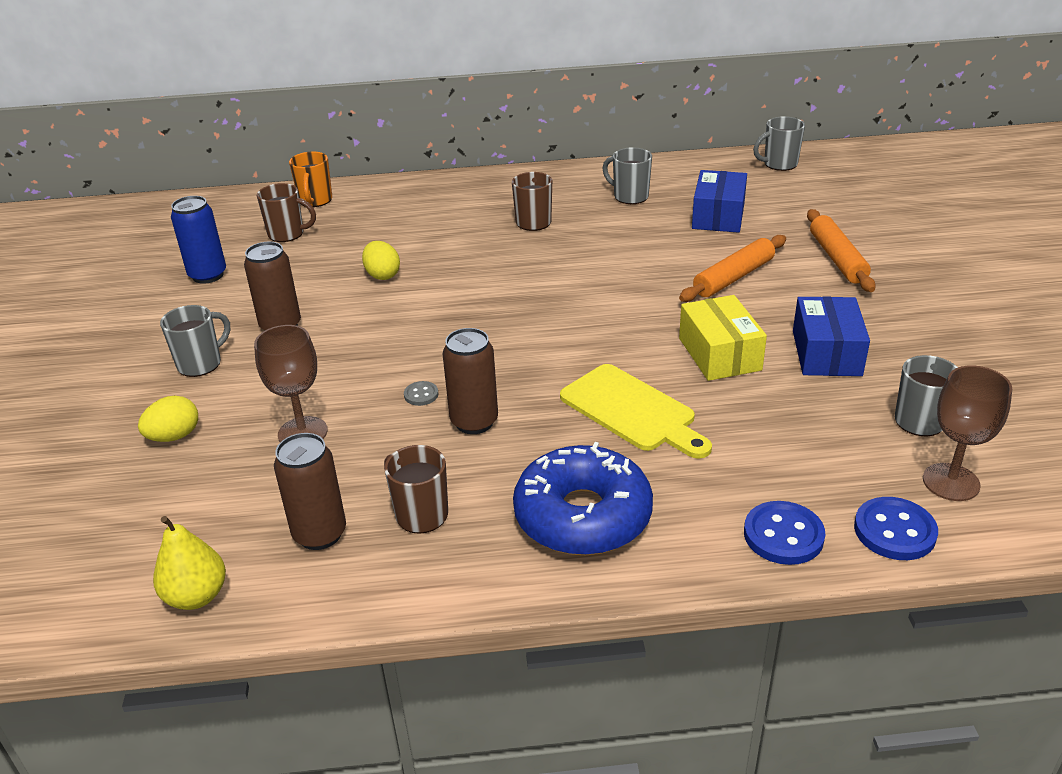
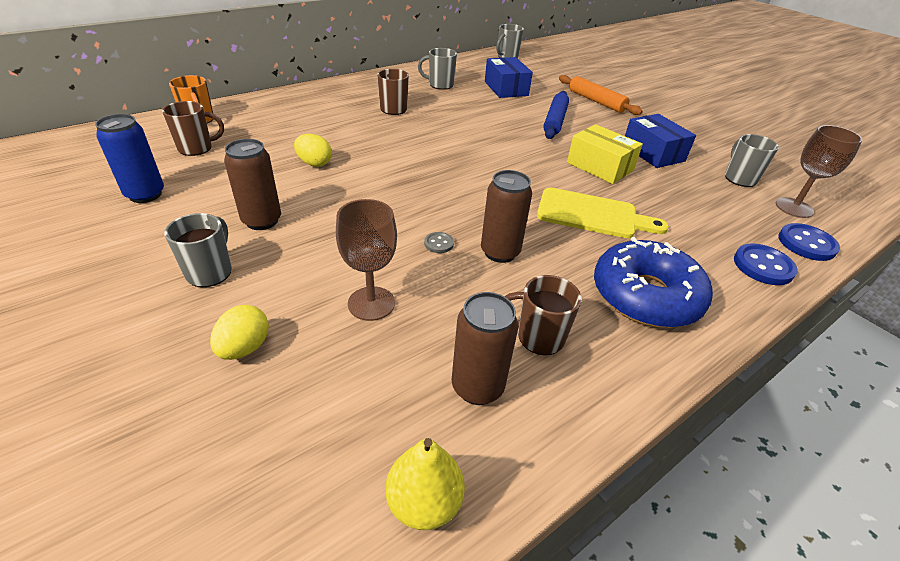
camera: 35 degrees left, 5 degrees up
(733, 277) = (555, 121): orange rolling pin -> blue rolling pin

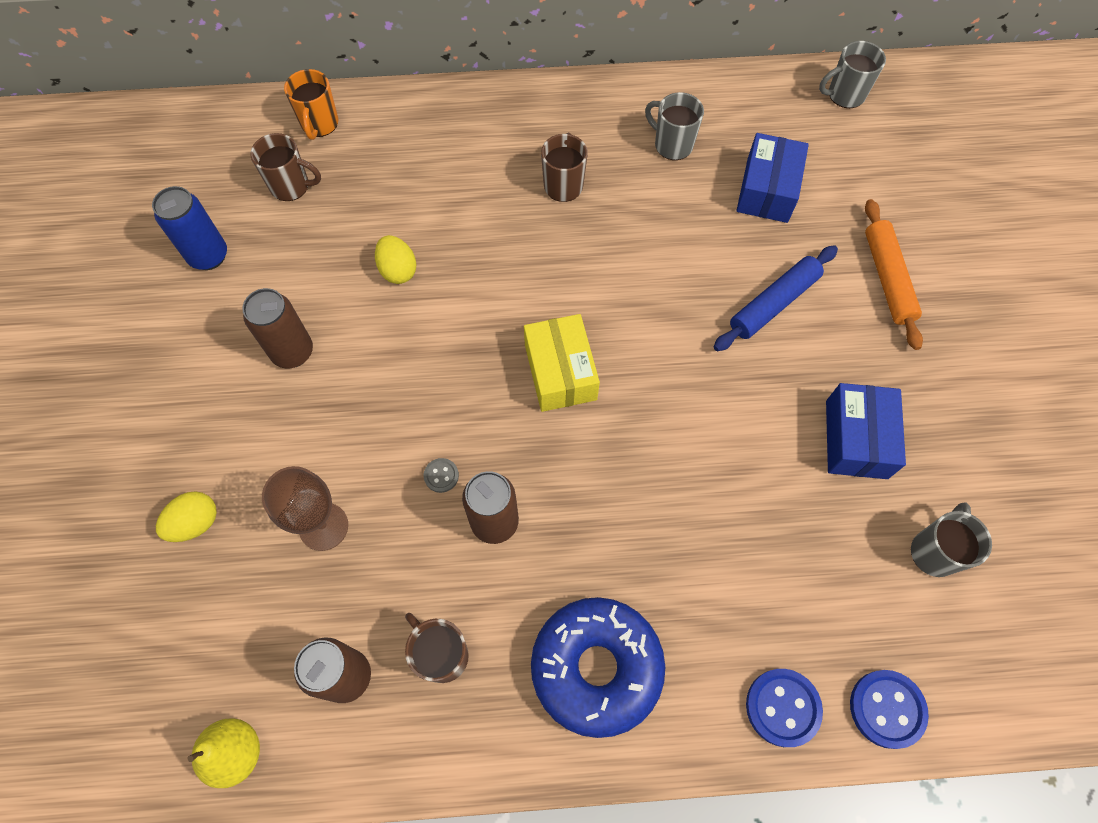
camera: 35 degrees right, 25 degrees up
(210, 272) = (213, 409): grey mug -> none
(592, 214) = (652, 516): yellow cutting board -> none
(599, 166) = (747, 433): yellow box -> yellow box (560, 372)
(794, 208) = (950, 644): brown goblet -> none

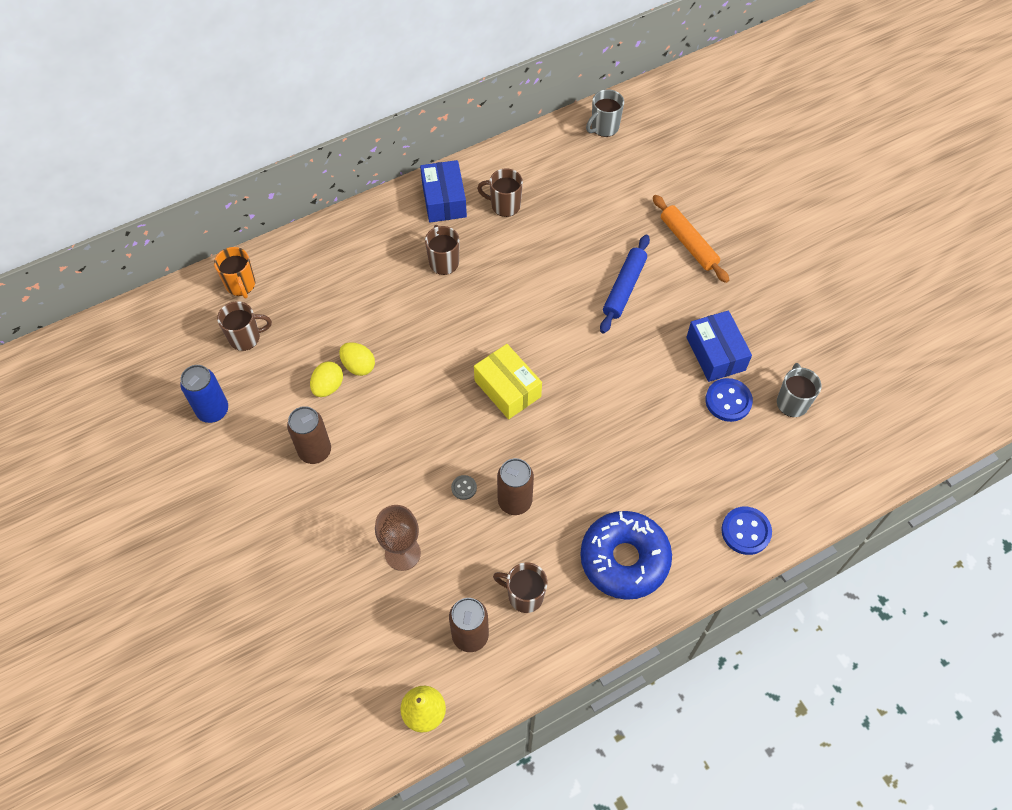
camera: 25 degrees left, 5 degrees down
(195, 523) = (312, 589): yellow egg -> yellow egg (328, 386)
(672, 145) = (504, 205): grey mug -> brown mug
(767, 190) = (584, 213): blue box -> blue box (444, 200)
(887, 709) = (805, 505): blue button -> blue button (728, 401)

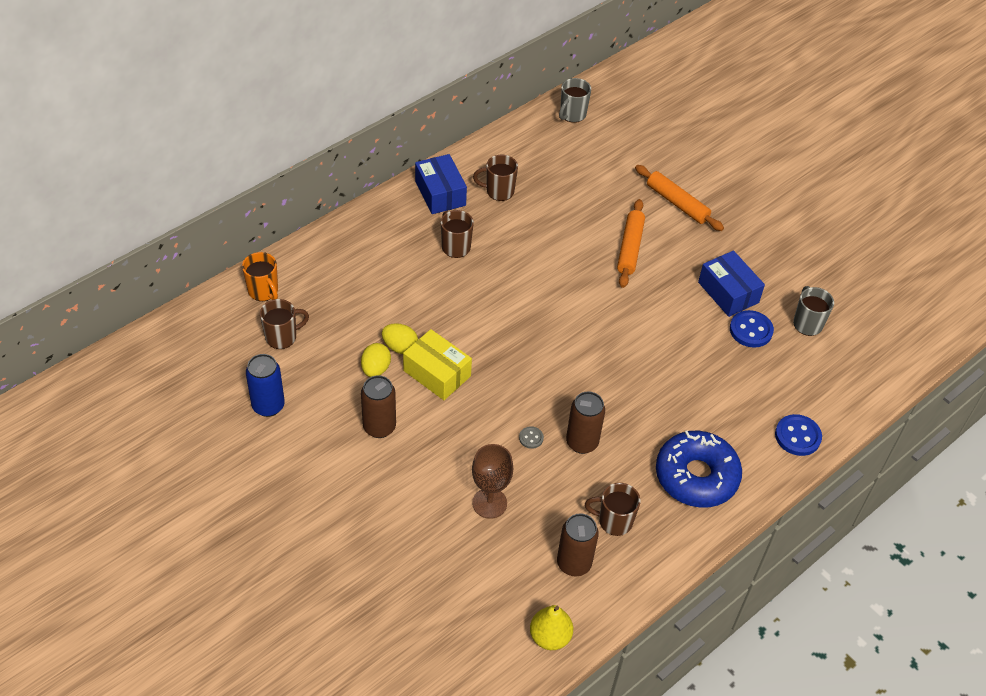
camera: 15 degrees left, 10 degrees down
(507, 389) = (547, 347): yellow box -> yellow box (437, 373)
(624, 288) = (629, 248): blue rolling pin -> orange rolling pin

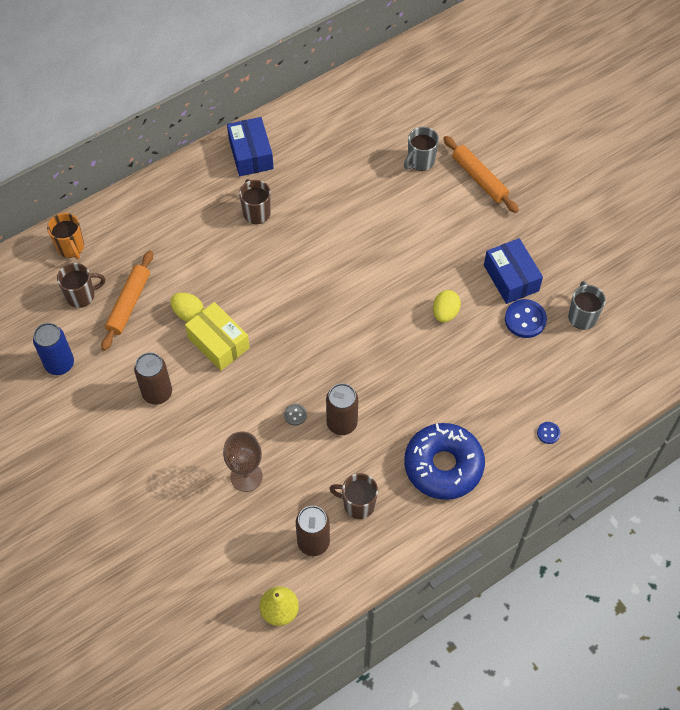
camera: 10 degrees right, 10 degrees up
(376, 369) = (162, 334): yellow egg -> yellow egg (445, 313)
(499, 191) = (307, 155): brown mug -> none
(572, 114) = (393, 75): grey mug -> grey mug (420, 161)
(629, 248) = (424, 224): orange rolling pin -> orange rolling pin (128, 304)
(797, 436) = (548, 433): blue button -> blue button, size x0.53

